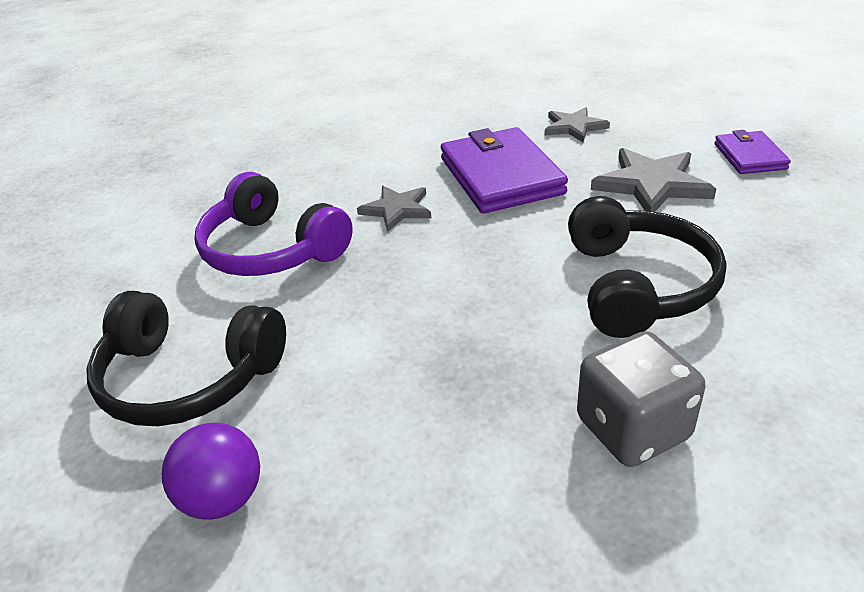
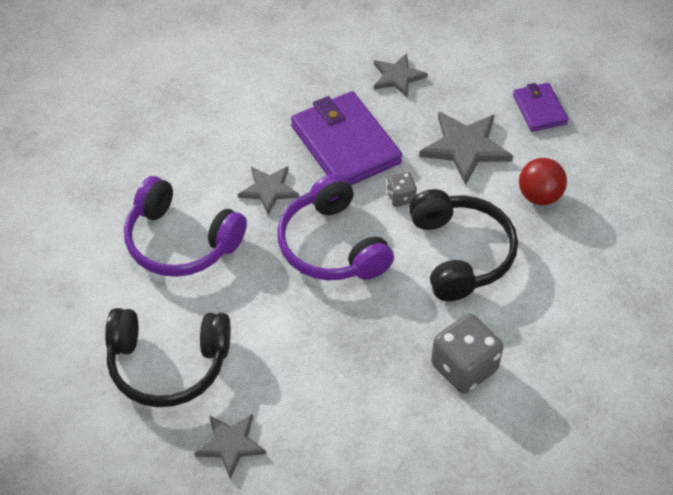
camera: 15 degrees left, 15 degrees up
(224, 498) = (230, 444): purple ball -> grey star
(459, 265) = (332, 245): none -> purple headphones
(561, 224) = (401, 197): none -> grey dice
(754, 233) = (539, 196): none -> red ball

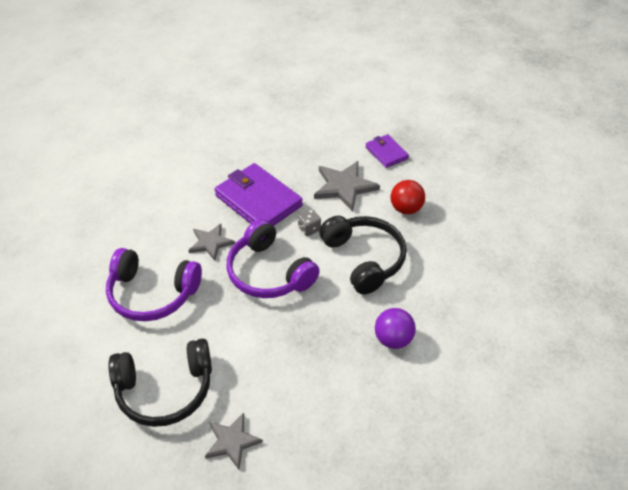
camera: 15 degrees left, 5 degrees down
(397, 77) = (282, 149): grey star -> none
(464, 367) = (393, 339): grey dice -> purple ball

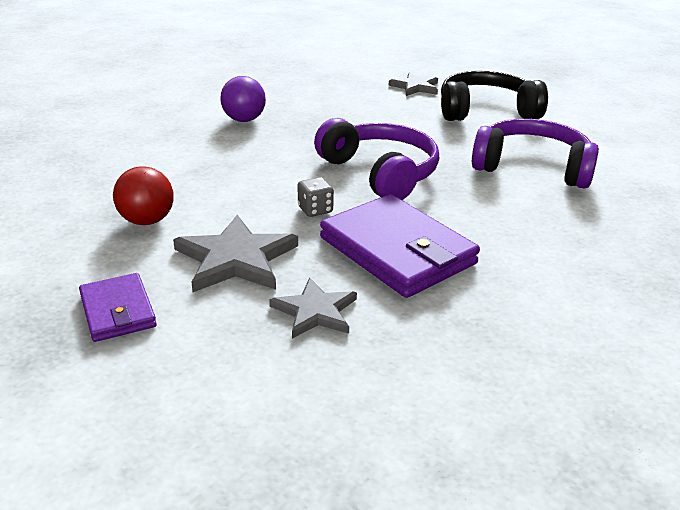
camera: 175 degrees left, 15 degrees down
(210, 243) = (469, 206): grey star -> grey star (315, 311)
(363, 259) = (246, 175): black headphones -> none

